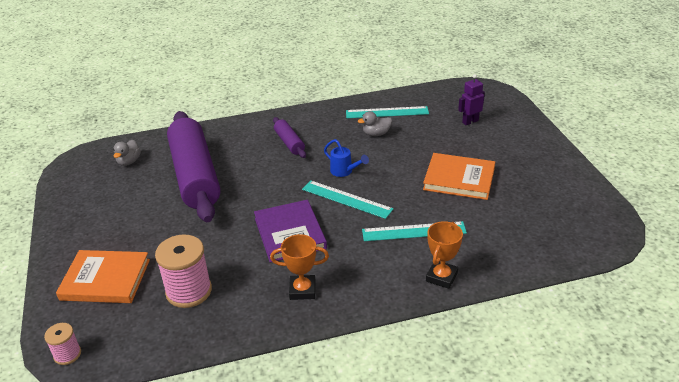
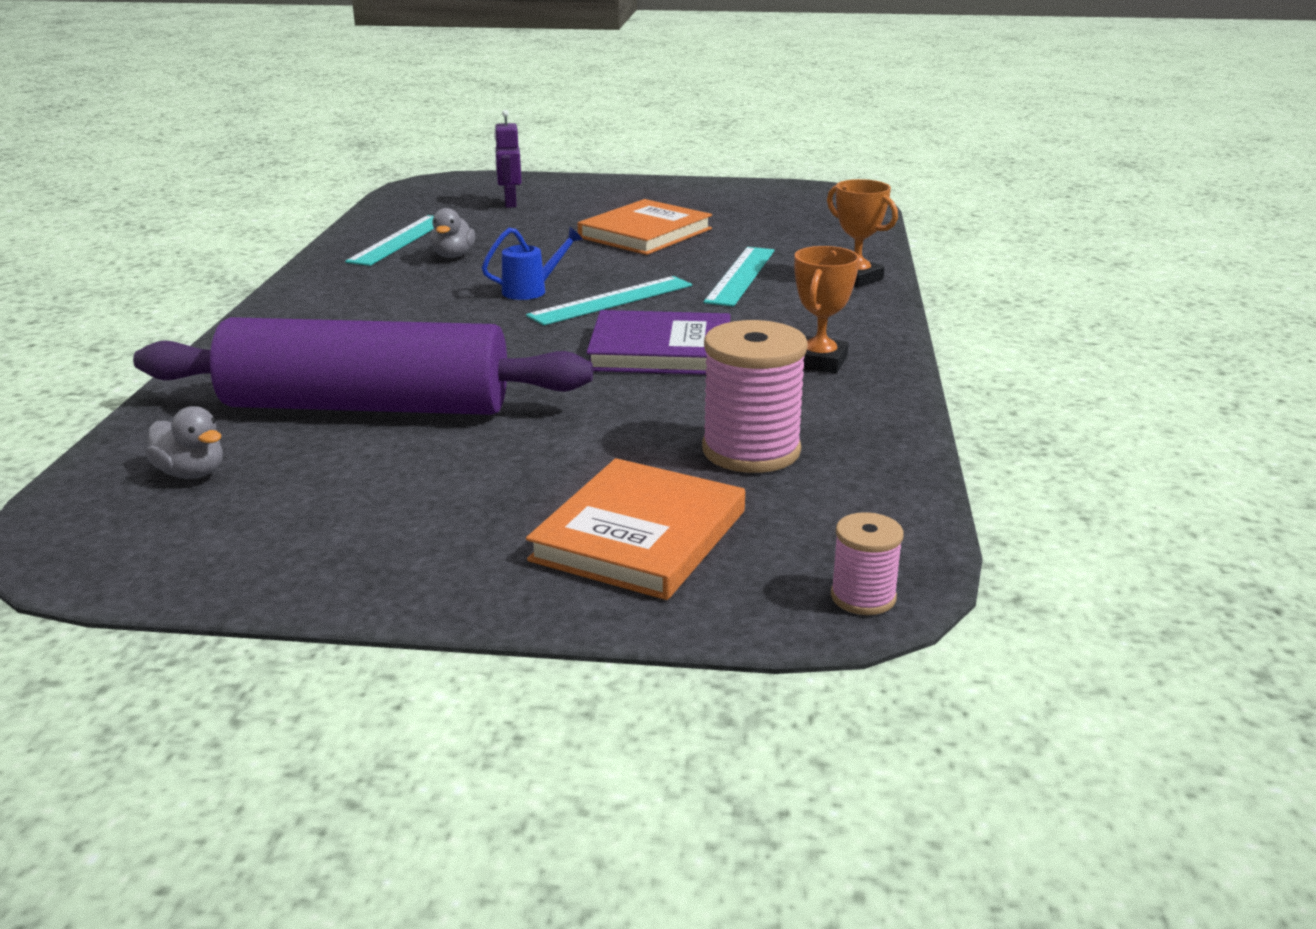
camera: 70 degrees left, 10 degrees down
(289, 143) = (379, 314): purple rolling pin -> none

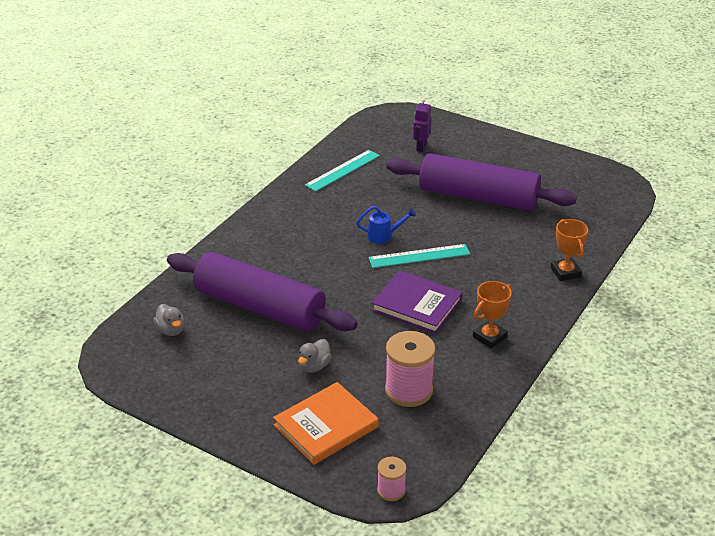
camera: 25 degrees right, 10 degrees up
(453, 255) = (362, 193): grey duck -> grey duck (314, 366)
(645, 233) = (478, 197): orange book -> purple rolling pin
(741, 276) = (503, 252): turquoise ruler -> none

